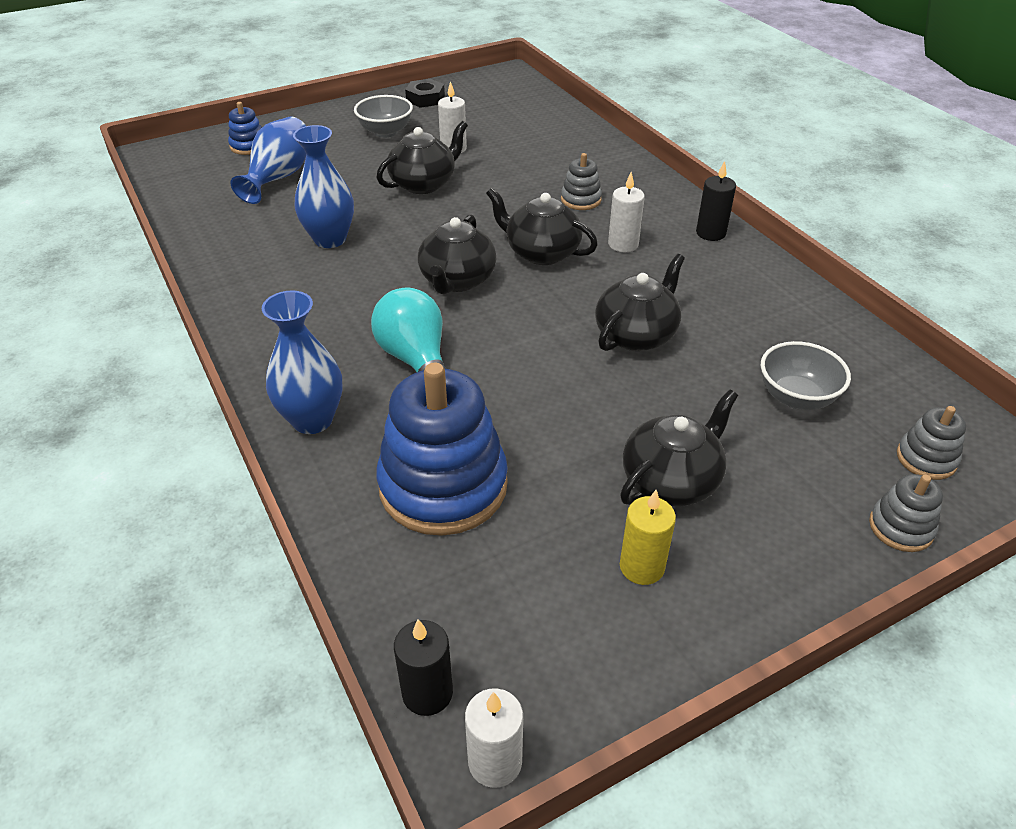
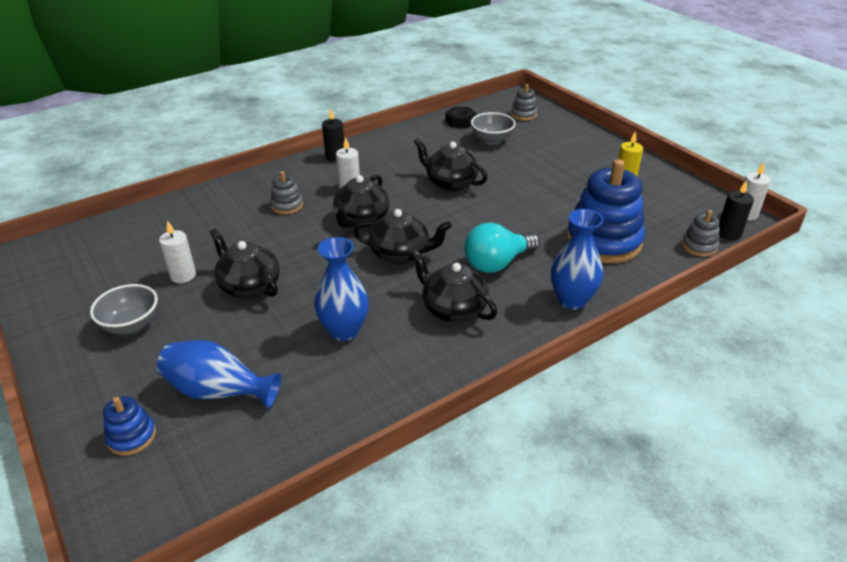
camera: 95 degrees left, 5 degrees down
(425, 98) = (57, 306): black nut -> black nut (460, 121)
(671, 481) = (566, 174): black teapot -> black teapot (453, 309)
(901, 527) = (568, 124): grey stacking toy -> grey stacking toy (699, 246)

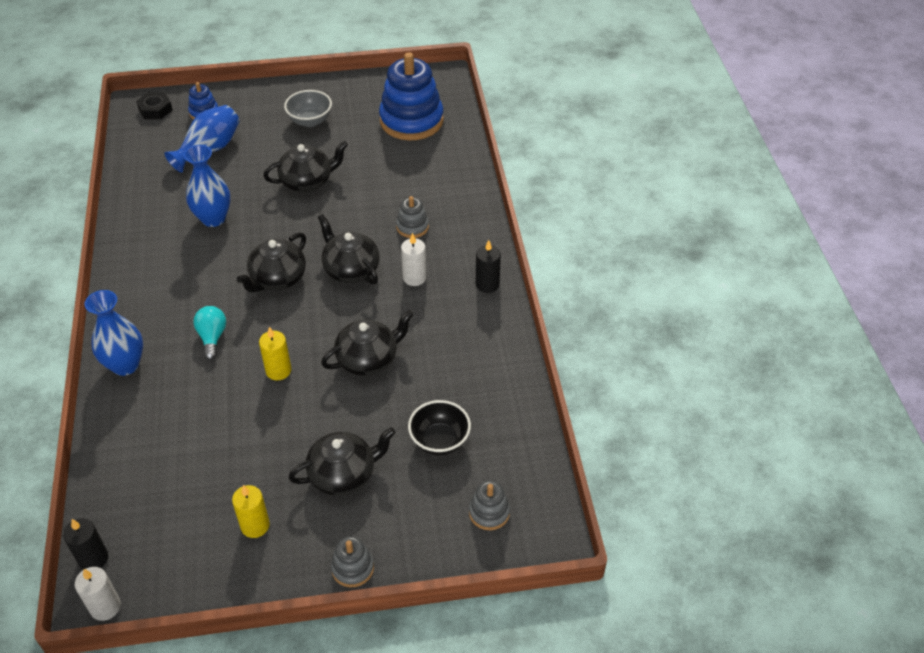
camera: 115 degrees right, 10 degrees up
(183, 275) = (350, 151): white candle -> none
(453, 309) = (182, 285): black teapot -> black teapot (343, 475)
(460, 121) = (509, 430): black nut -> black nut (155, 109)
(492, 140) = (439, 441): grey bowl -> black bowl
(497, 263) = (212, 337): turquoise light bulb -> turquoise light bulb, size x0.65
(498, 217) = (278, 370): none -> yellow candle
(603, 241) = (175, 435): blue stacking toy -> blue stacking toy (411, 120)
(699, 246) = (101, 514): grey stacking toy -> grey stacking toy (352, 568)

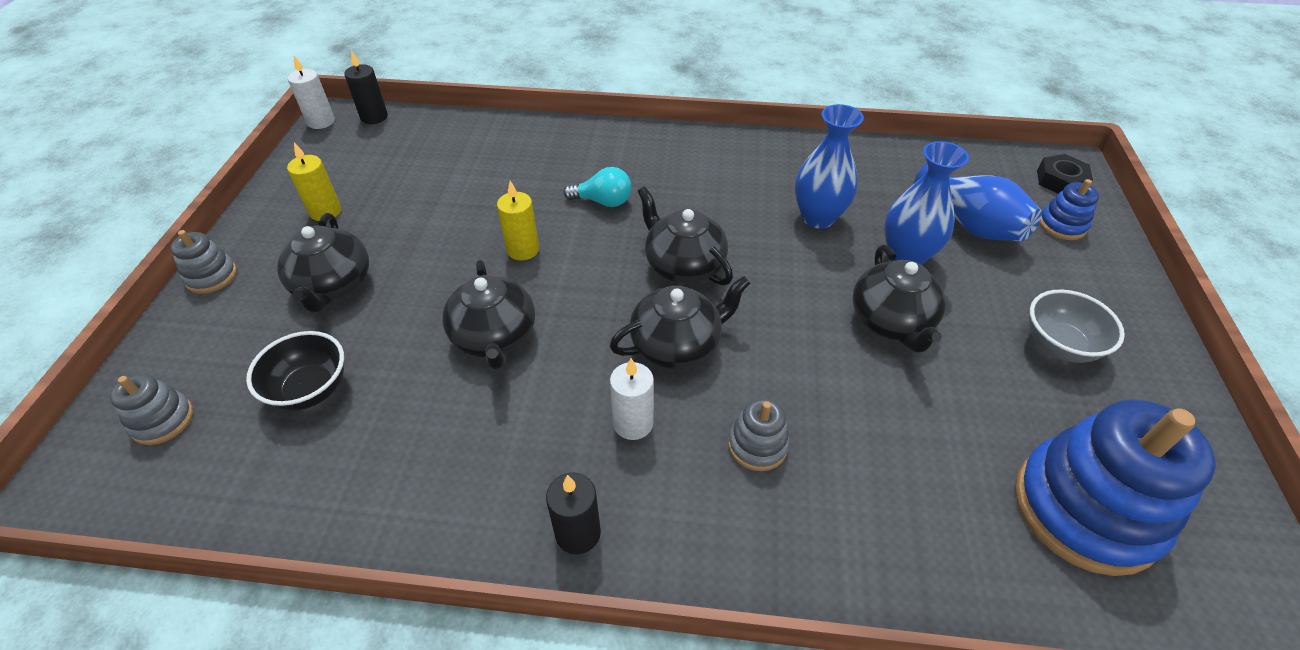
camera: 105 degrees right, 0 degrees up
(125, 365) = (593, 140): blue vase -> blue vase (906, 256)

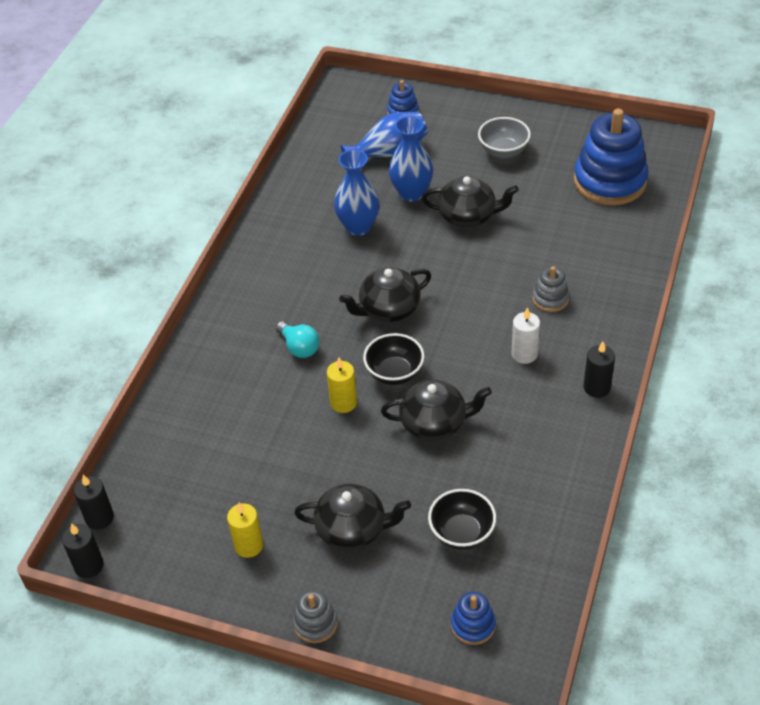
camera: 75 degrees left, 0 degrees up
(162, 420) = (473, 625): grey stacking toy -> blue stacking toy
(321, 122) = (89, 566): white candle -> black candle
(575, 287) = (394, 373): none -> black bowl
(603, 201) = (299, 347): turquoise light bulb -> turquoise light bulb turned 120 degrees clockwise
(677, 345) = (464, 324): black teapot -> none
(1060, 181) = (358, 96): black nut -> none

